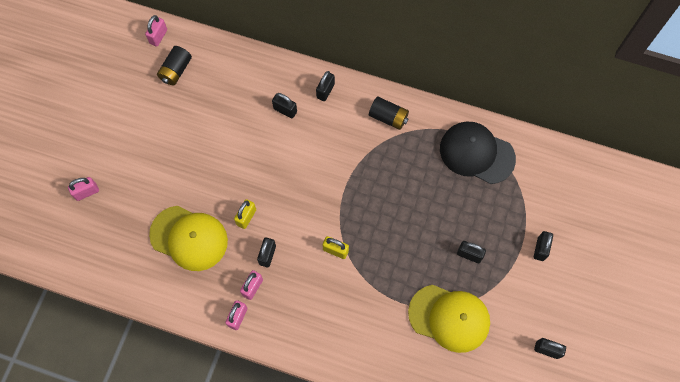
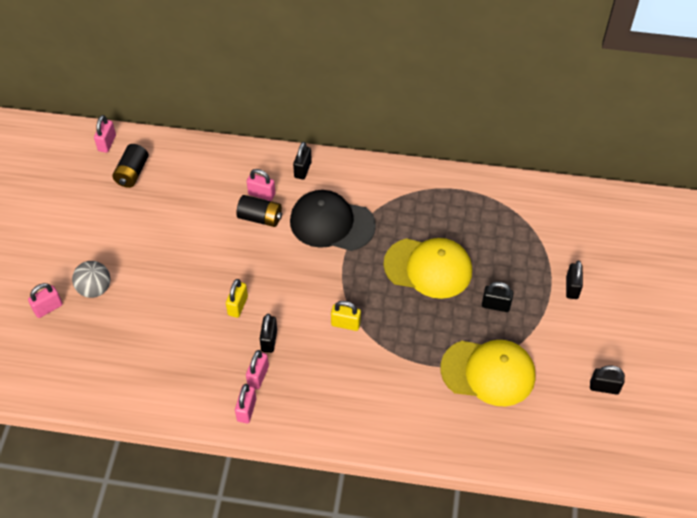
camera: 10 degrees left, 15 degrees down
(128, 180) = (95, 289): none -> grey ball
(189, 238) = (175, 337): yellow cap -> yellow cap (428, 268)
(285, 110) = (261, 194): black padlock -> pink padlock
(388, 117) = (377, 185): black battery -> black battery (260, 218)
(476, 153) = (480, 206): black cap -> black cap (332, 223)

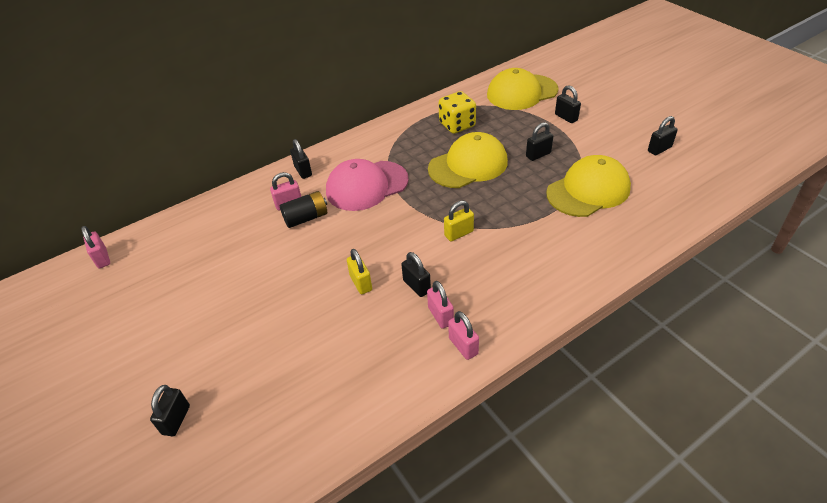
camera: 40 degrees left, 10 degrees down
(48, 308) = (176, 420): pink padlock -> black padlock
(95, 289) = (211, 367): grey ball -> none
(132, 173) = (152, 262): black battery -> none
(332, 223) = (366, 186): black cap -> pink cap
(470, 219) = (457, 125): none -> yellow dice
(571, 228) = (521, 92): none -> yellow cap

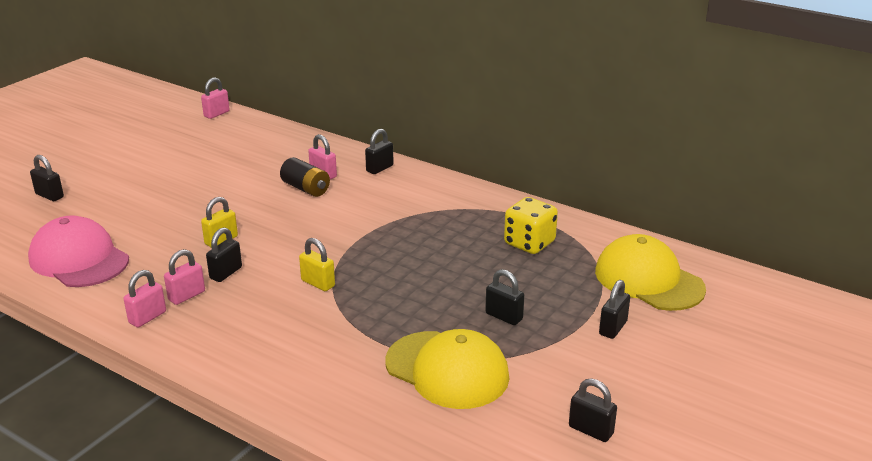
camera: 65 degrees right, 15 degrees down
(176, 420) = (49, 196): black padlock -> black padlock turned 45 degrees clockwise
(366, 186) = (374, 209): pink cap -> pink cap (79, 259)
(468, 165) = (449, 266): yellow cap -> none

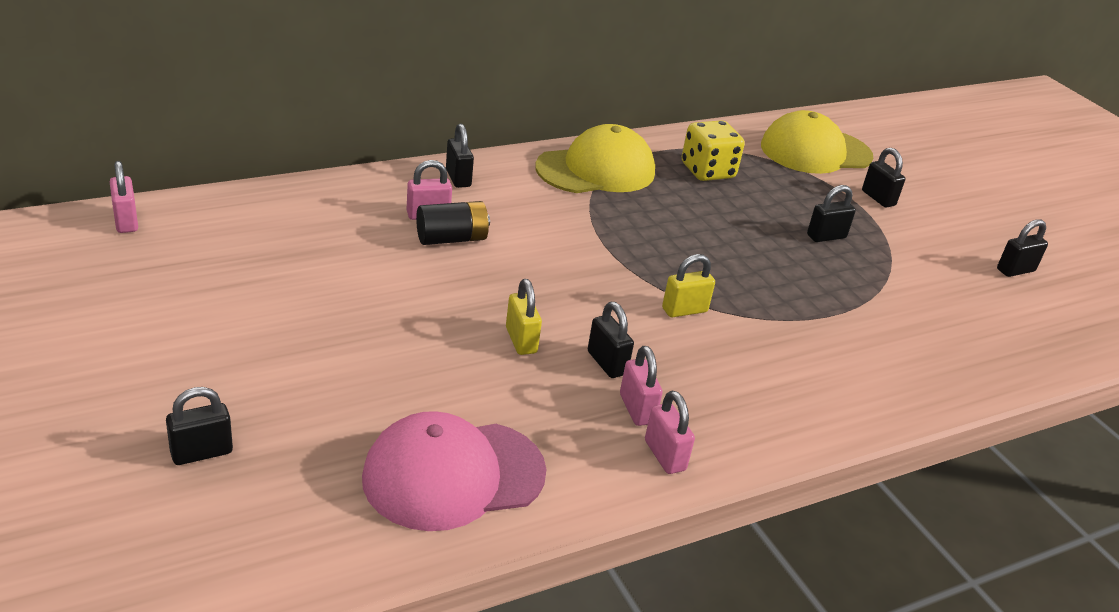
camera: 65 degrees left, 5 degrees up
(447, 370) = (895, 299): yellow cap -> yellow cap (596, 170)

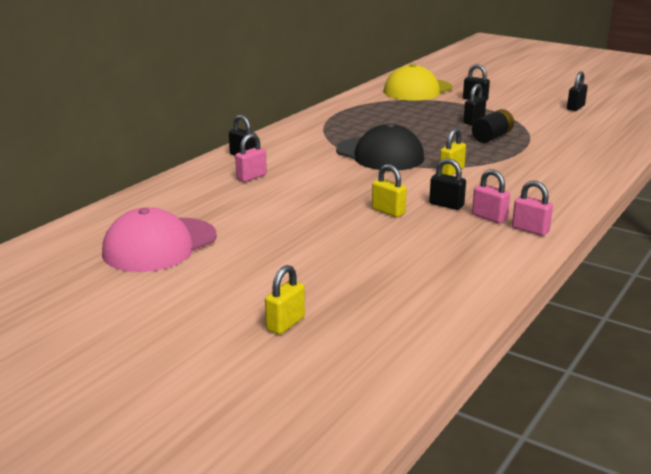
camera: 25 degrees left, 10 degrees down
(126, 221) = (58, 240): pink padlock -> none
(201, 452) = (285, 324): black padlock -> yellow padlock
(451, 239) = (282, 183): black battery -> black battery (492, 137)
(453, 475) = (440, 277): pink cap -> pink cap (160, 245)
(596, 170) = (316, 130): yellow cap -> none
(626, 243) = (380, 154): none -> black cap
(707, 171) = (376, 113): yellow dice -> none

